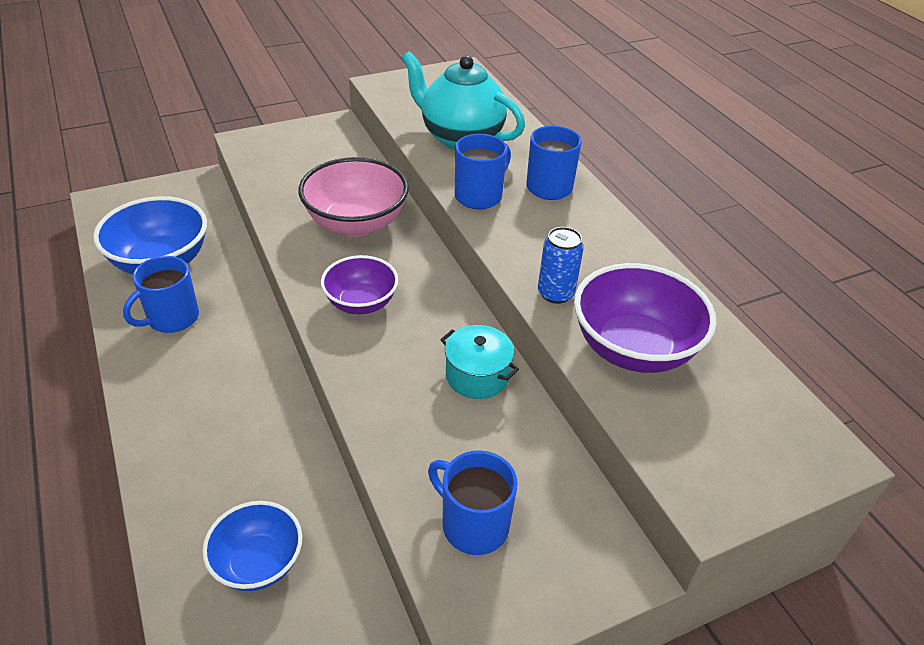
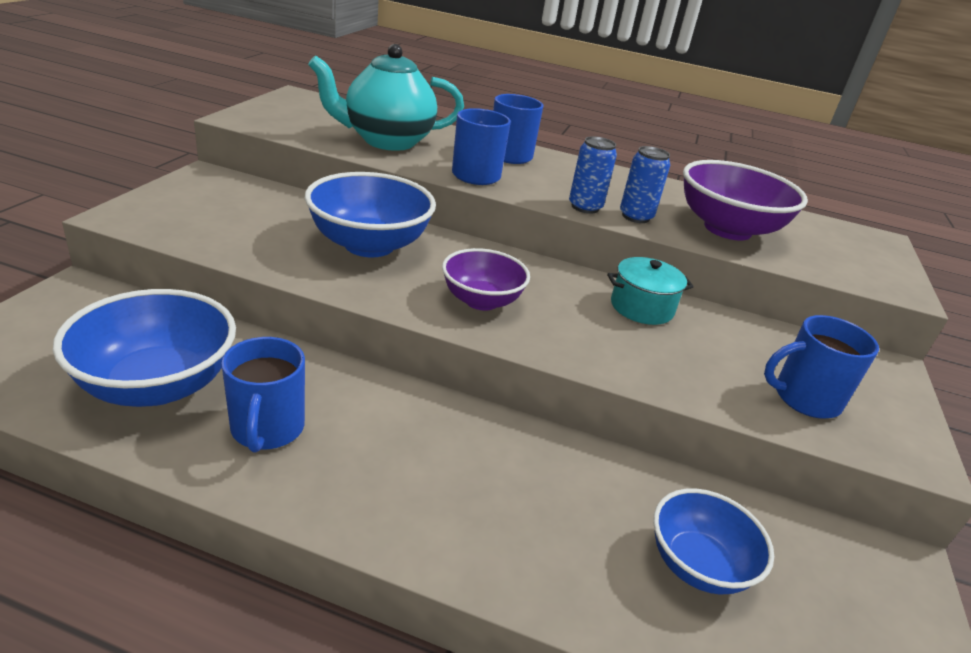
camera: 50 degrees left, 10 degrees down
(356, 223) = (369, 245): pink bowl -> blue bowl
(522, 264) = (585, 207): none -> blue can

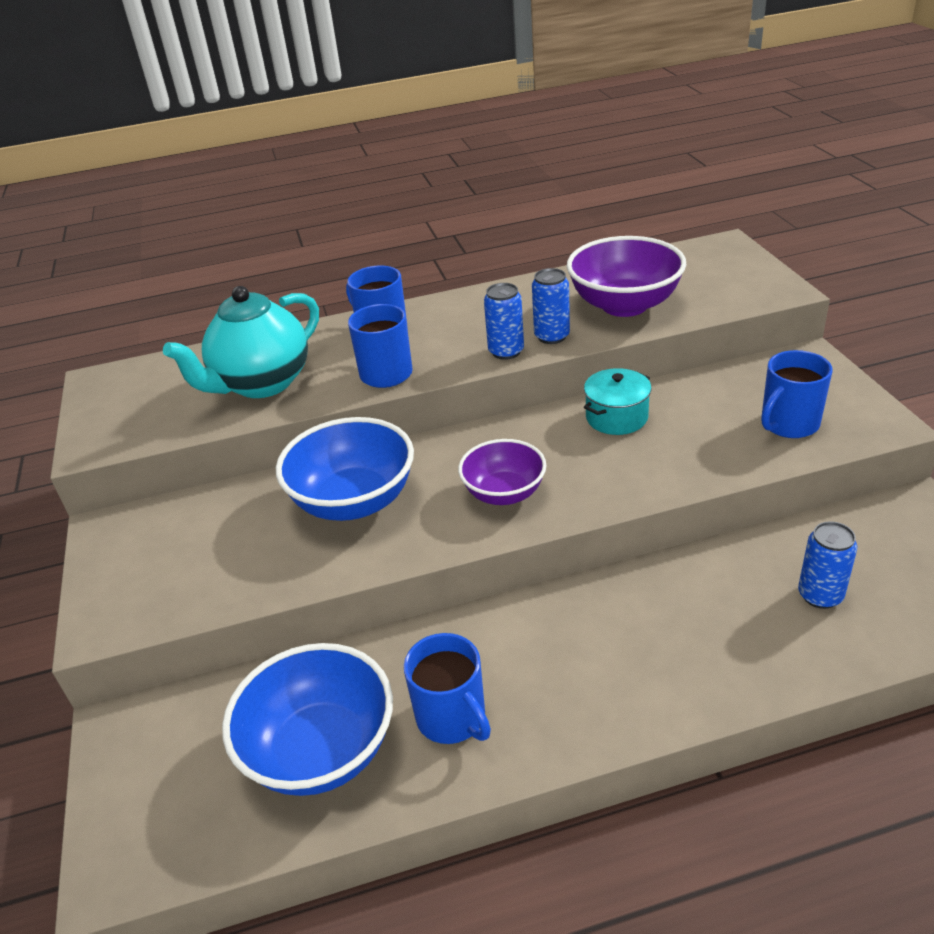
camera: 25 degrees left, 5 degrees up
(697, 565) = (820, 595): blue bowl -> blue can

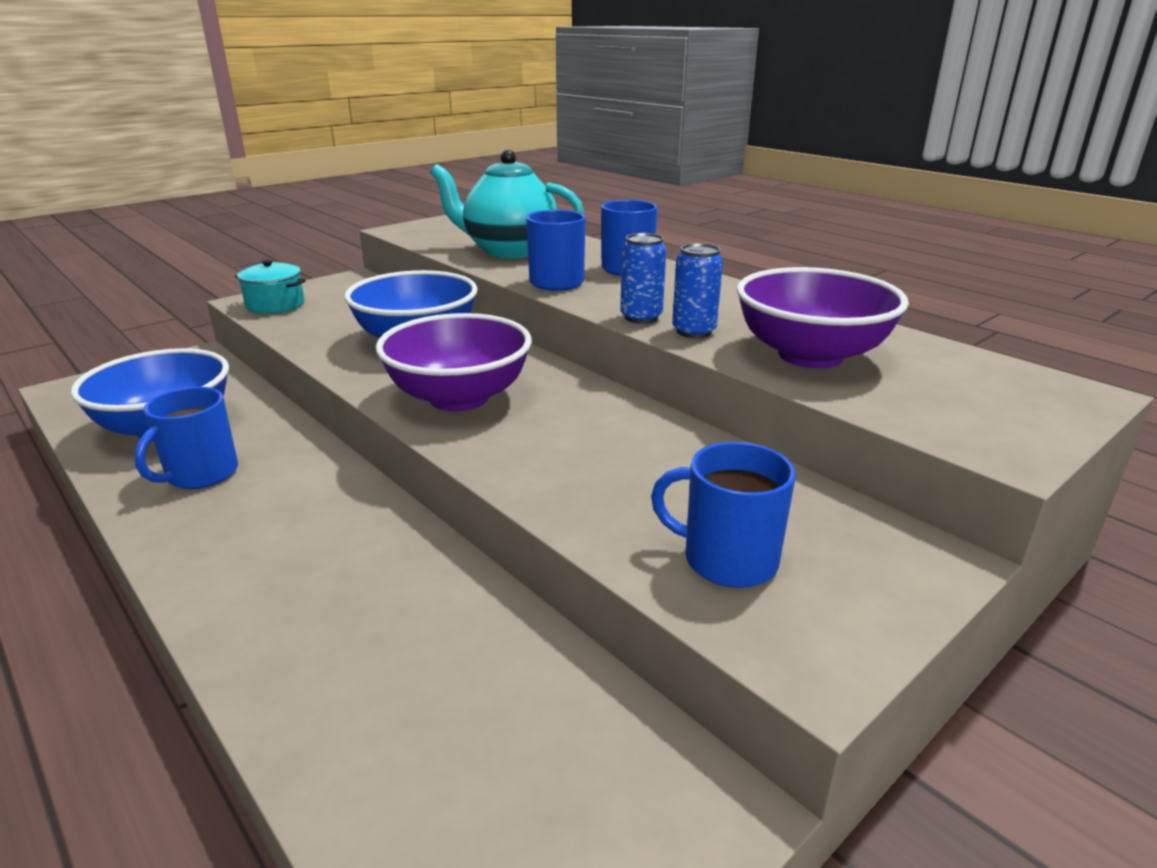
camera: 60 degrees right, 10 degrees down
(504, 493) = (459, 397): purple bowl -> purple bowl, size x1.57
(616, 417) = (636, 431): turquoise pot -> turquoise pot (275, 305)
(820, 595) = (433, 701): blue can -> none

